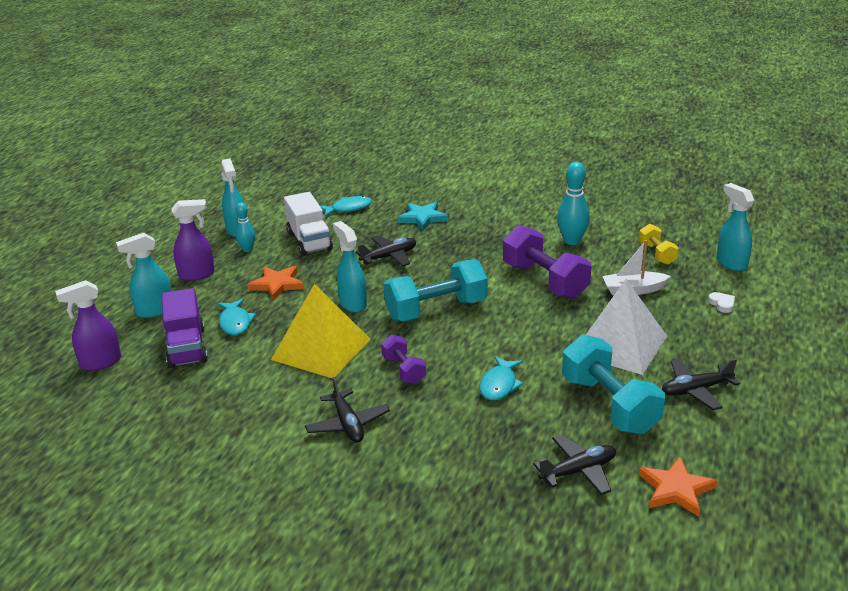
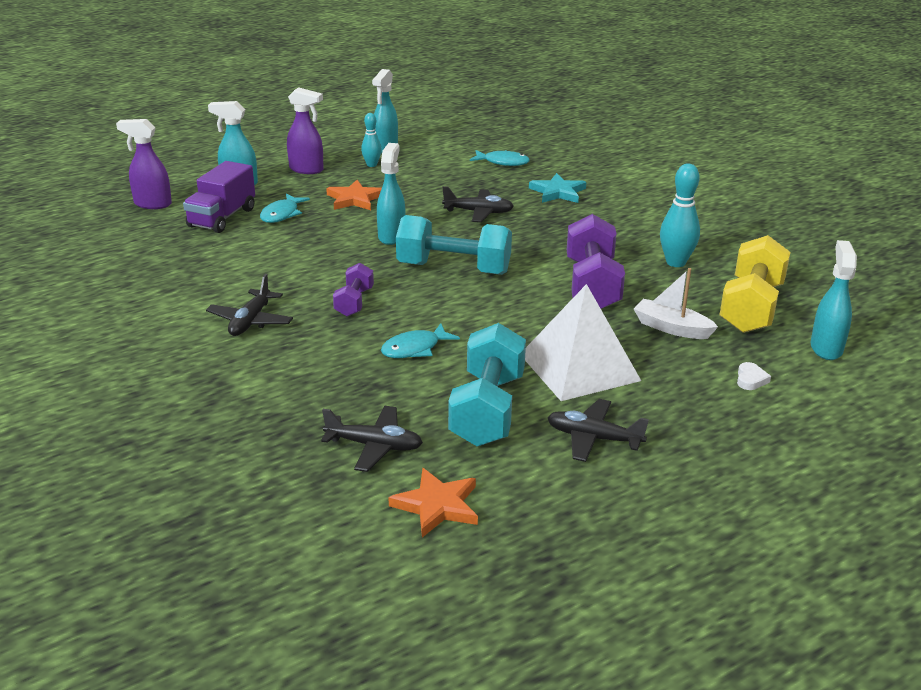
camera: 35 degrees right, 0 degrees up
(309, 241) = (430, 176): white truck -> none
(321, 349) = (315, 259): yellow pyramid -> none
(657, 254) = (751, 307): yellow dumbbell -> yellow dumbbell, size x1.86

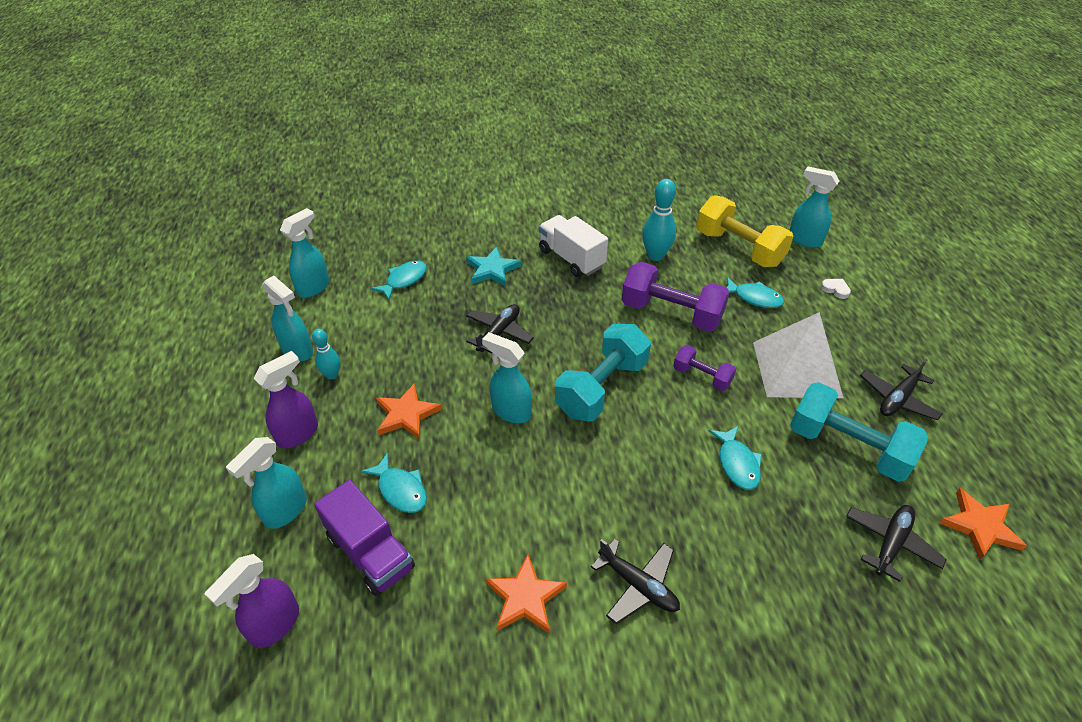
camera: 65 degrees left, 15 degrees up
(215, 279) = (525, 597): none -> orange star
(354, 302) = (634, 483): purple dumbbell -> purple dumbbell (702, 376)
(458, 135) = (314, 287): none -> turquoise spray bottle
(617, 222) = (571, 258): none -> white truck
(671, 328) = (754, 298): white boat -> turquoise fish

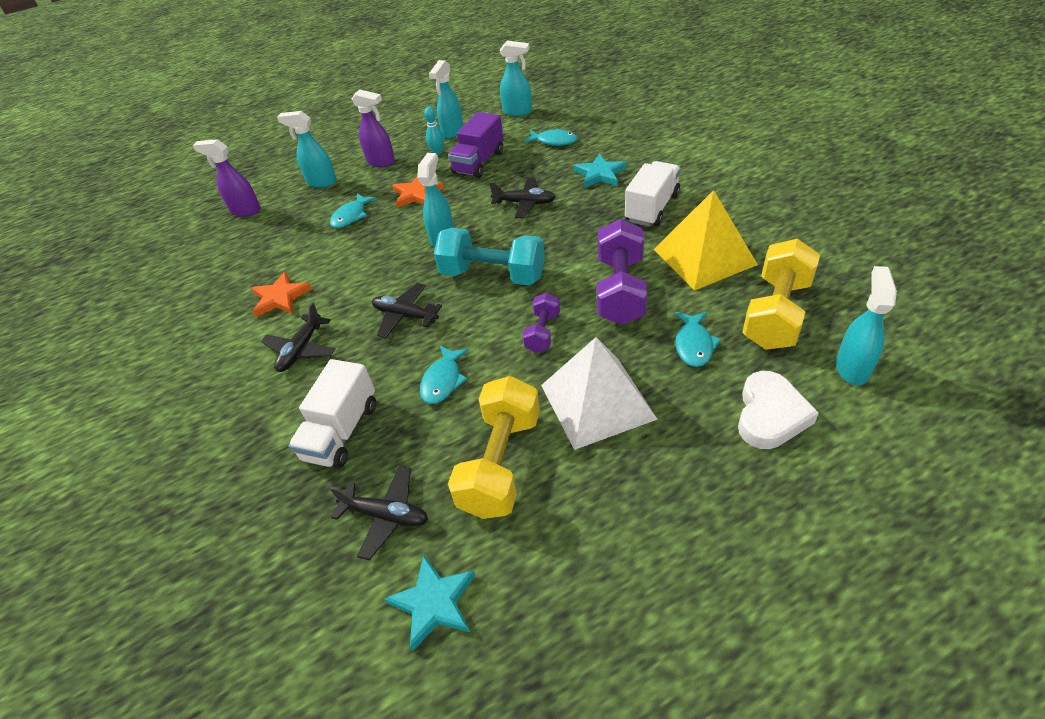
camera: 75 degrees right, 0 degrees up
(370, 552) = (300, 223): purple truck -> purple truck (479, 162)
(655, 255) = (704, 257): turquoise bowling pin -> yellow pyramid
(737, 463) = (443, 381): turquoise fish -> turquoise fish turned 45 degrees counterclockwise
(780, 563) = (341, 431): none -> white truck
(835, 289) = (770, 415): white heart -> white heart, size x2.20
(847, 447) = (501, 463): turquoise dumbbell -> yellow dumbbell
(897, 399) = (601, 503): black plane -> black plane (405, 315)
(980, 526) = (434, 603): orange star -> turquoise star

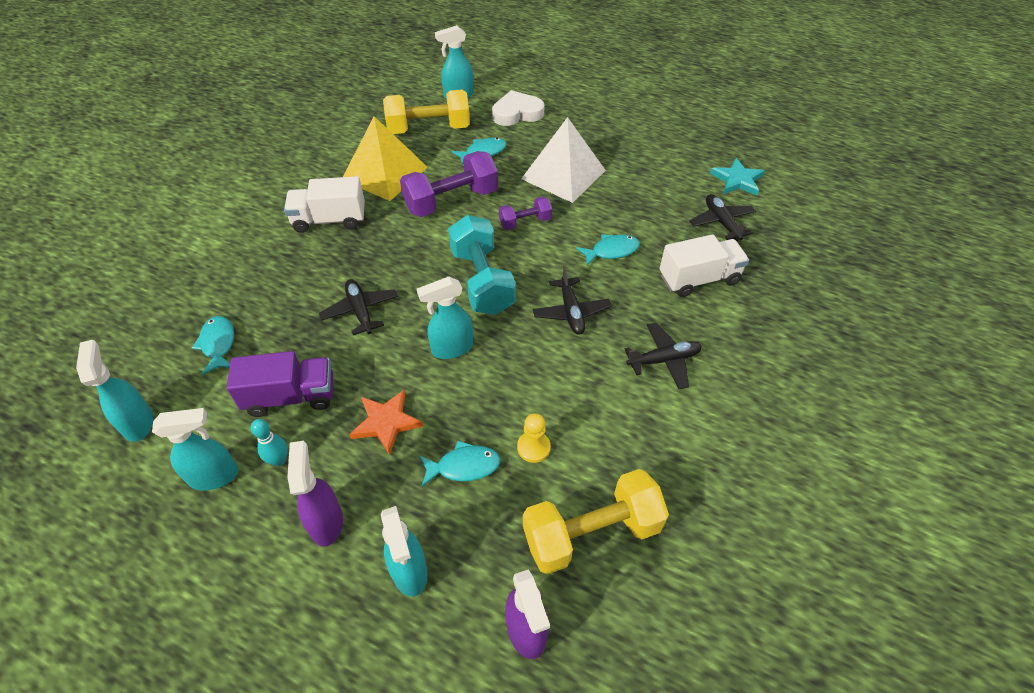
camera: 130 degrees left, 5 degrees up
(280, 297) = (627, 431): orange star -> none
(326, 249) = (533, 447): none -> yellow pawn
(501, 463) = (643, 193): yellow dumbbell -> yellow dumbbell (591, 533)
(600, 174) = (281, 275): turquoise star -> none

